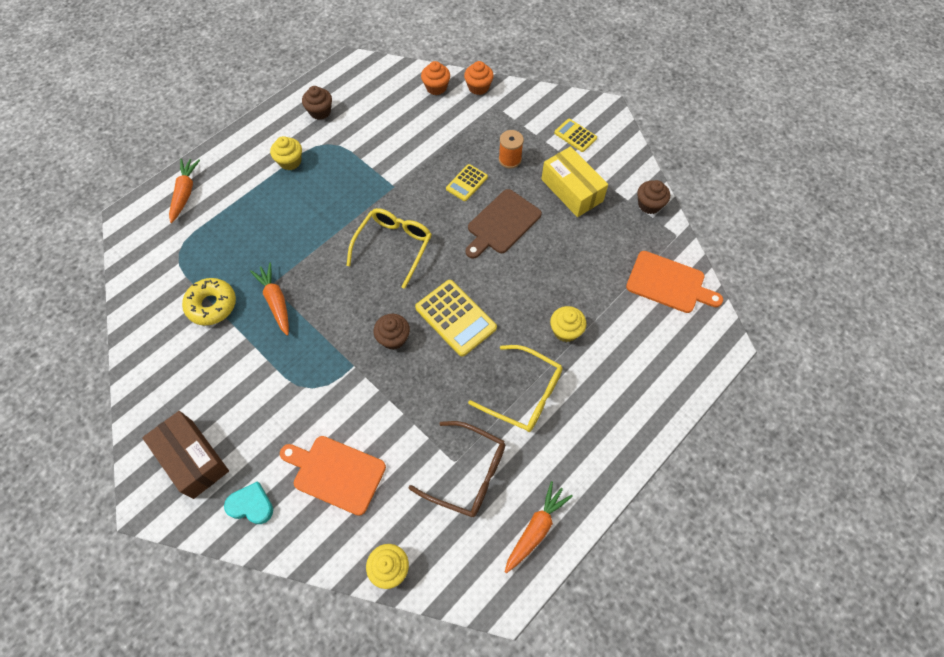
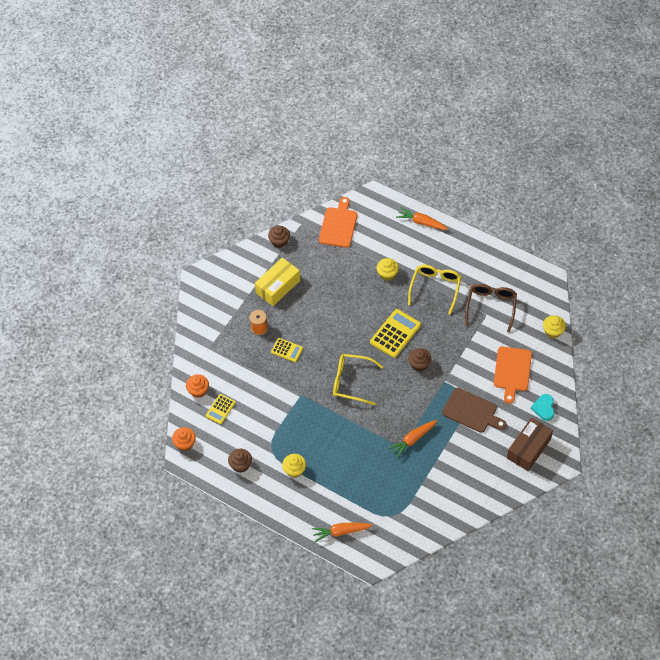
camera: 100 degrees left, 5 degrees down
(212, 305) = (426, 477): yellow donut -> none
(478, 87) = (192, 362): orange cupcake -> orange cupcake (185, 443)
(502, 224) = (316, 322): brown cutting board -> brown cutting board (471, 411)
(536, 529) = (510, 269): orange carrot -> orange carrot (421, 222)
(575, 136) = (228, 292): yellow calculator -> yellow calculator (220, 409)

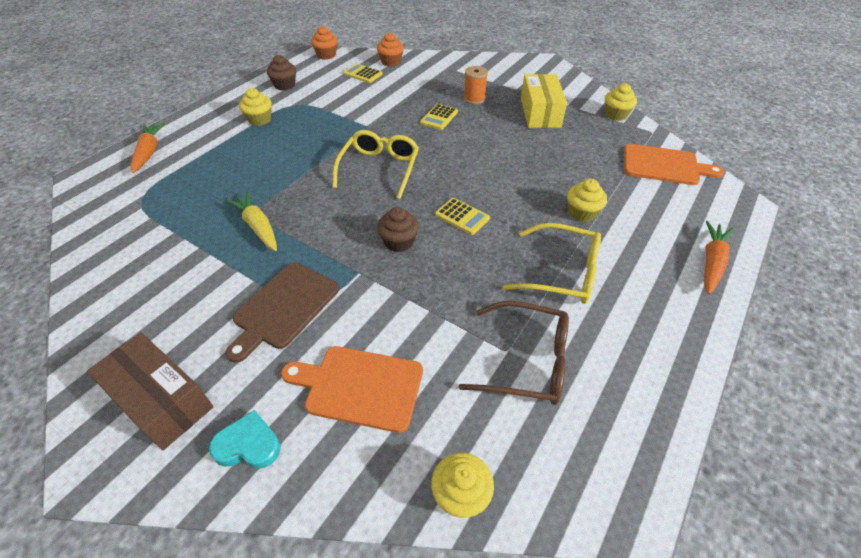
camera: 90 degrees right, 10 degrees down
(278, 286) = (540, 112): yellow box -> yellow box turned 45 degrees clockwise
(279, 241) = (615, 115): brown cupcake -> yellow cupcake
(395, 333) = (462, 216): yellow calculator -> yellow calculator, size x0.59
(413, 439) = (258, 227): orange carrot -> yellow carrot

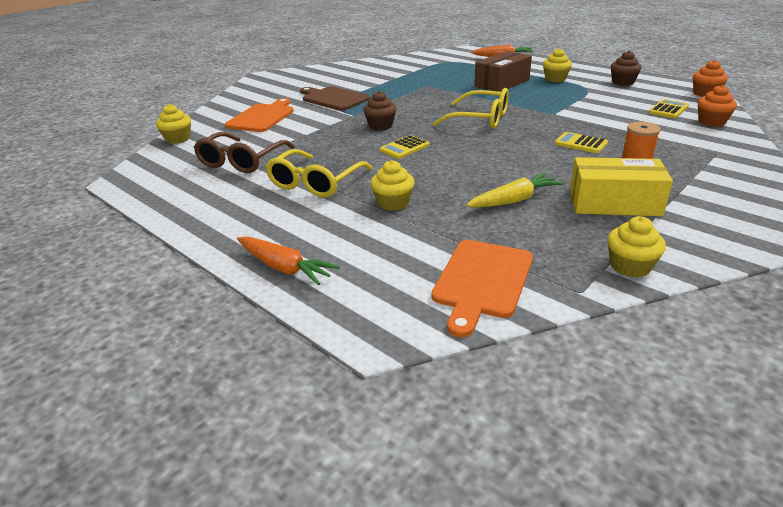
camera: 100 degrees right, 15 degrees down
(161, 400) = (288, 81): brown box -> brown box (502, 83)
(248, 444) = (249, 97): turquoise heart -> none
(258, 227) = (412, 88): yellow carrot -> yellow carrot (514, 200)

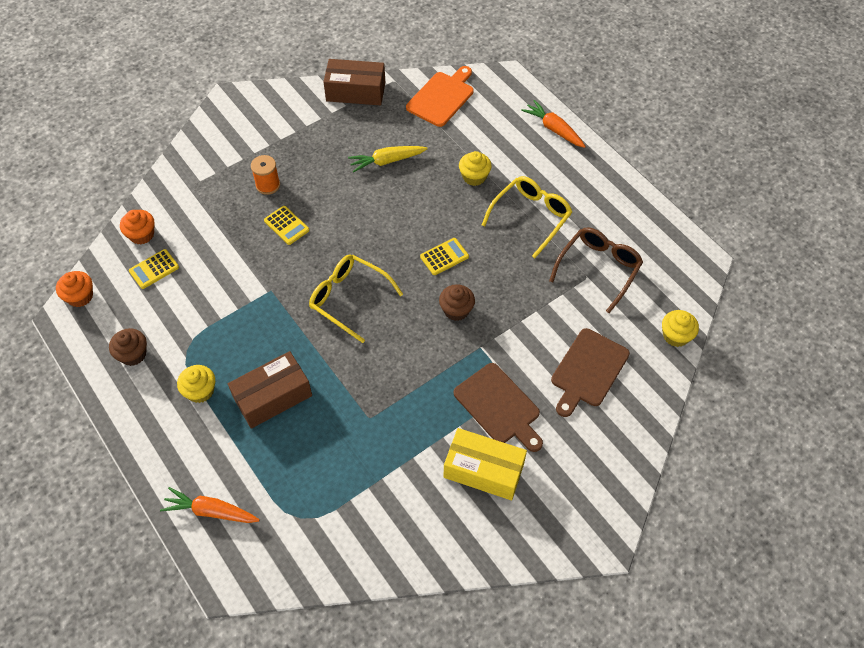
camera: 170 degrees left, 25 degrees up
(262, 117) = (588, 370): orange cutting board -> brown cutting board
(614, 203) = (322, 143): yellow box -> yellow box (483, 470)
(630, 266) = (356, 91): yellow cupcake -> brown box

